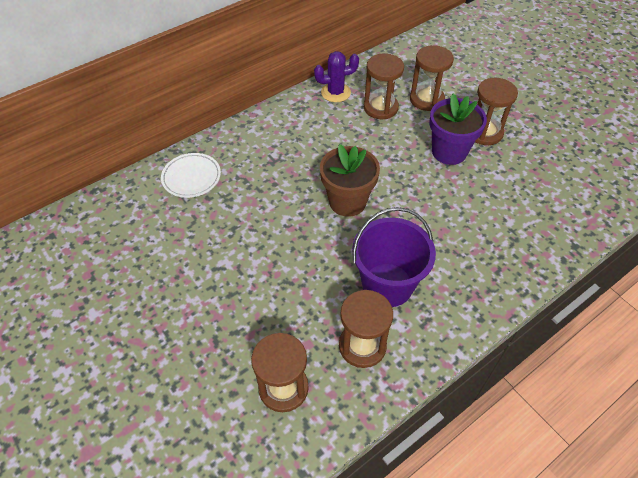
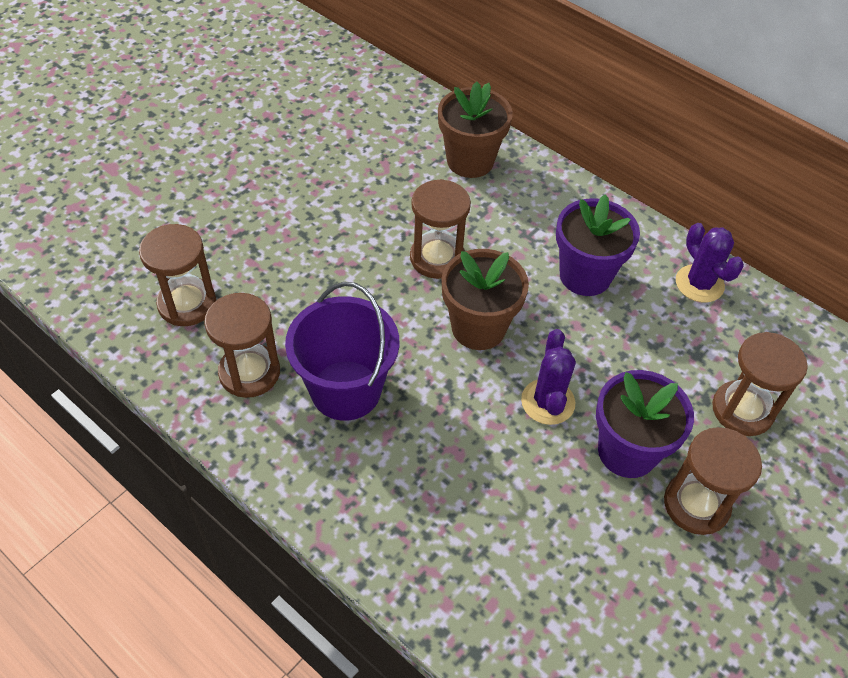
camera: 75 degrees right, 0 degrees up
(191, 177) = (470, 161): white plate -> brown flower pot
(316, 140) = (585, 276): none -> purple flower pot
(380, 108) = (691, 346): brown hourglass -> brown hourglass (437, 258)
(411, 179) = (548, 402): none -> purple cactus

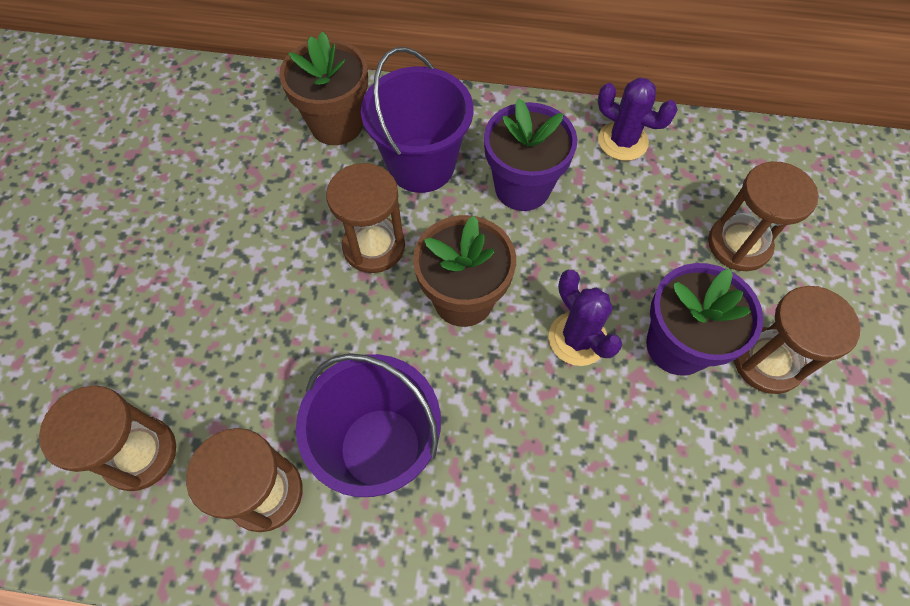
camera: 30 degrees left, 10 degrees up
(515, 220) = (421, 165): none -> purple bucket

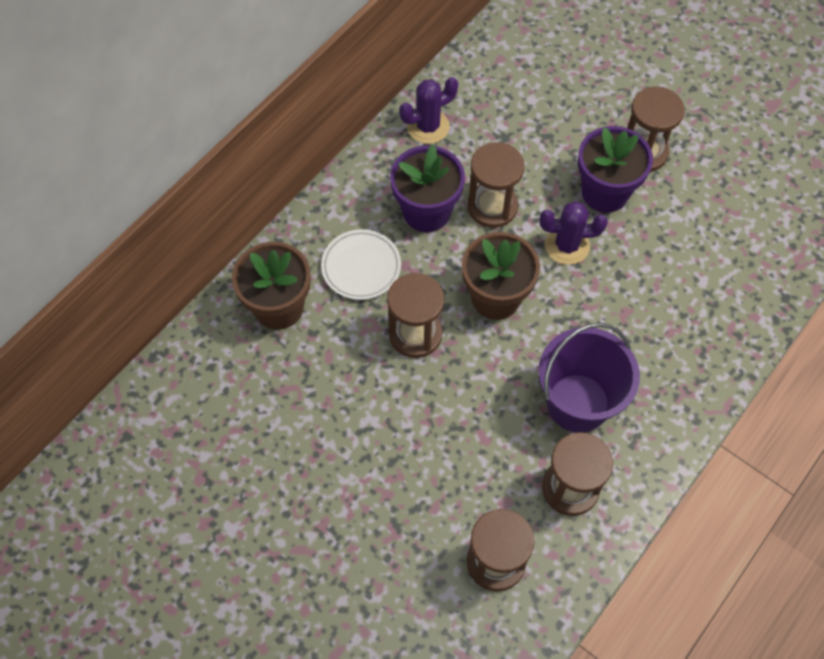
camera: 60 degrees left, 0 degrees up
(421, 165) = (361, 267): purple bucket -> white plate
(739, 244) = (555, 113): brown hourglass -> brown hourglass (492, 207)

